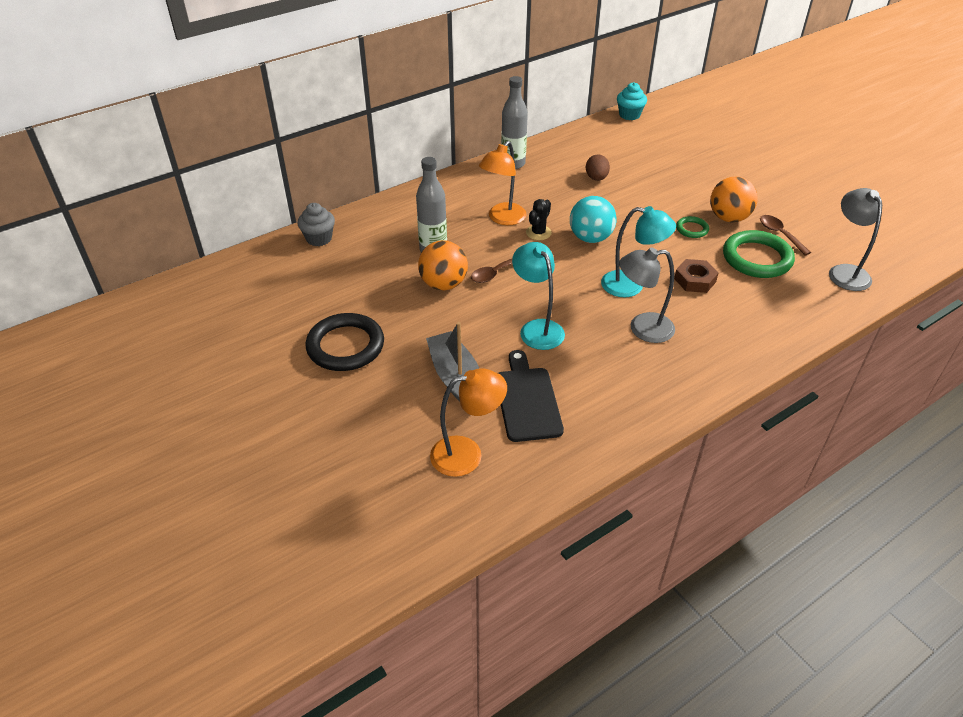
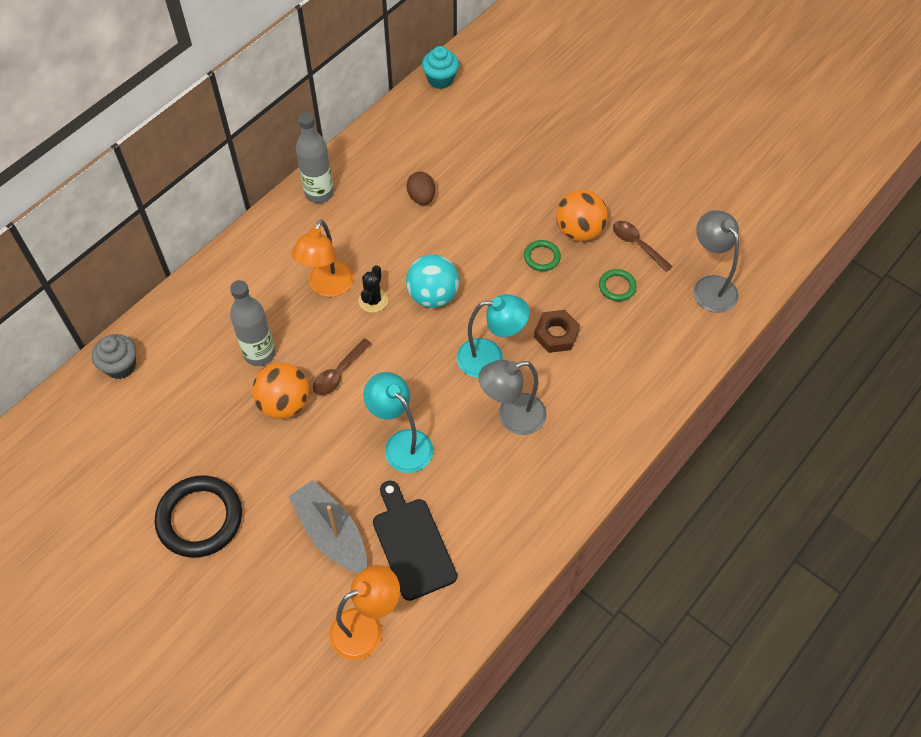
camera: 15 degrees left, 15 degrees up
(757, 258) = (617, 287): green ring -> green ring, size x0.49

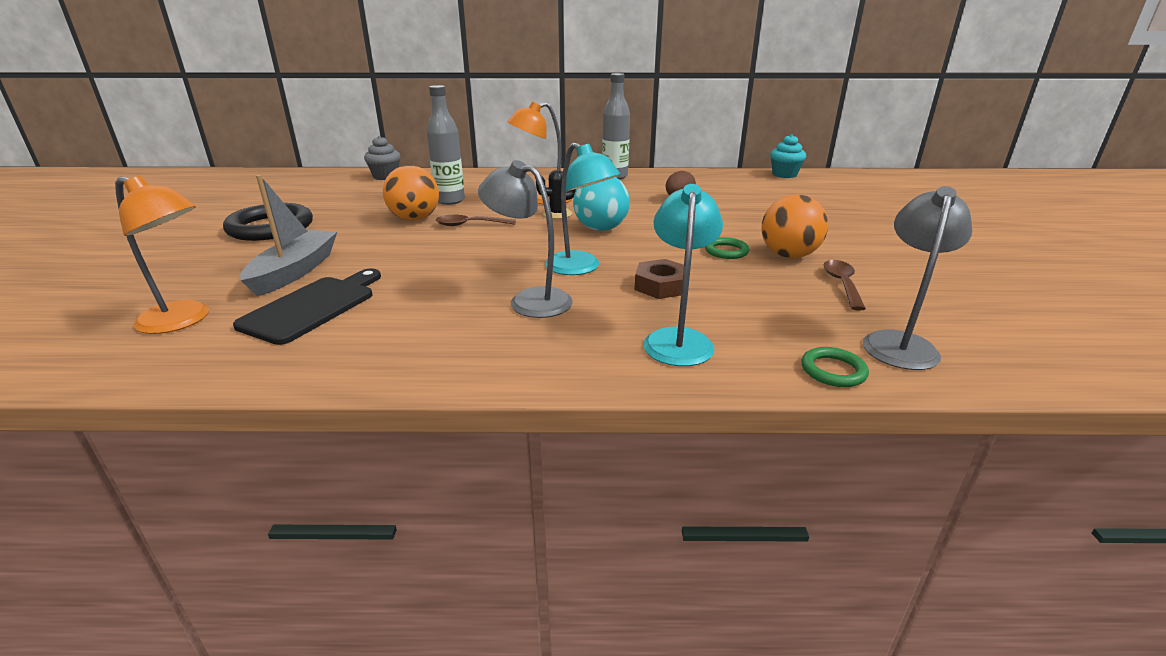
camera: 50 degrees right, 30 degrees down
(401, 443) = (429, 266): turquoise lamp -> turquoise lamp (678, 339)
(617, 287) = (775, 293): green ring -> green ring (833, 371)

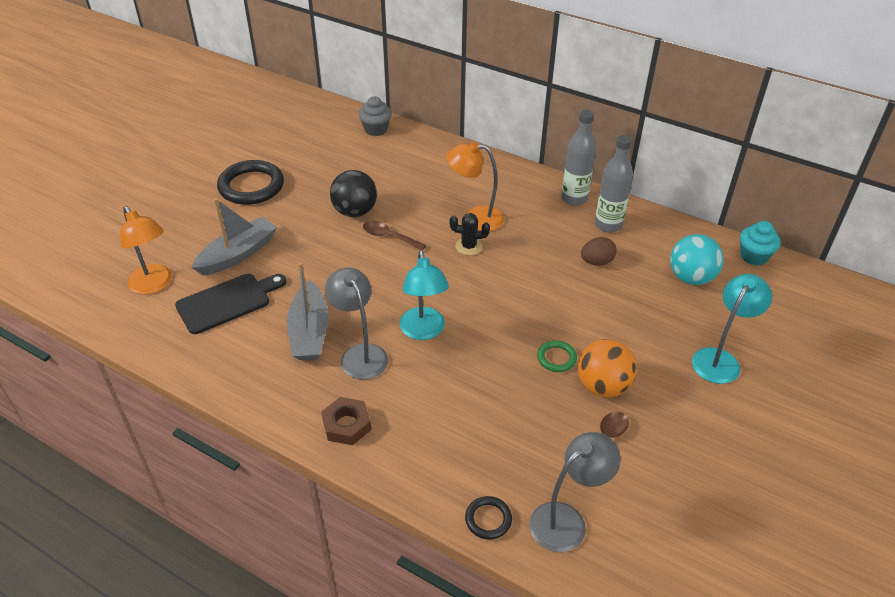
camera: 30 degrees right, 15 degrees up
(415, 219) = (355, 212): orange ball -> black ball
(449, 301) = (309, 332): none -> grey boat
(450, 200) = (400, 191): grey bottle -> grey bottle (608, 225)
(600, 229) = (484, 283): turquoise ball -> turquoise ball (691, 278)
(661, 285) = (462, 379): brown nut -> brown nut (347, 425)
(678, 339) = (419, 440): turquoise lamp -> turquoise lamp (720, 359)
(833, 371) = (488, 519): green ring -> black ring

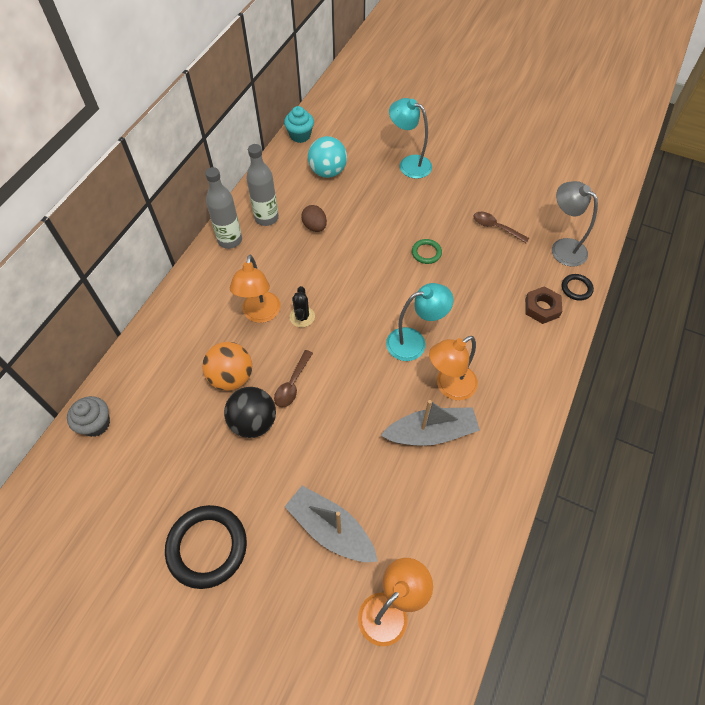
camera: 95 degrees left, 15 degrees up
(227, 302) = (404, 520): black cutting board -> none
(347, 425) = (524, 385): brown nut -> brown nut (542, 308)
(360, 354) = (449, 387): grey lamp -> orange lamp
(603, 386) = (447, 227): orange ball -> orange ball (231, 377)

